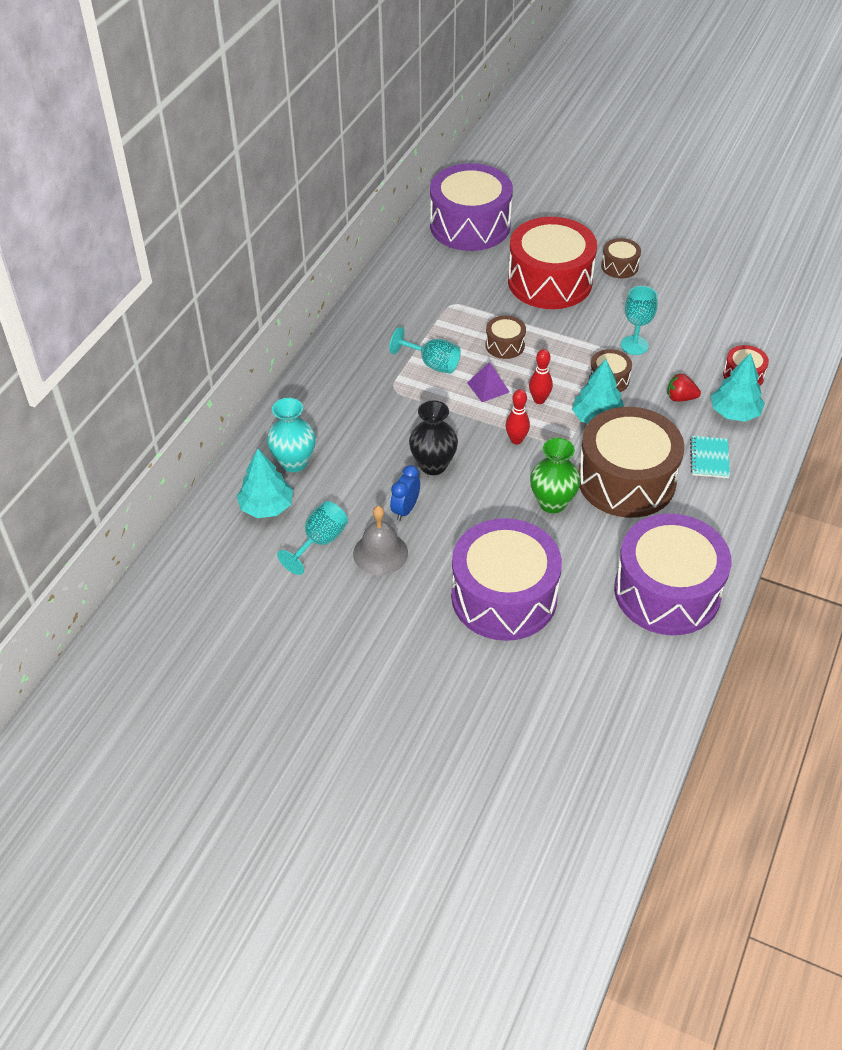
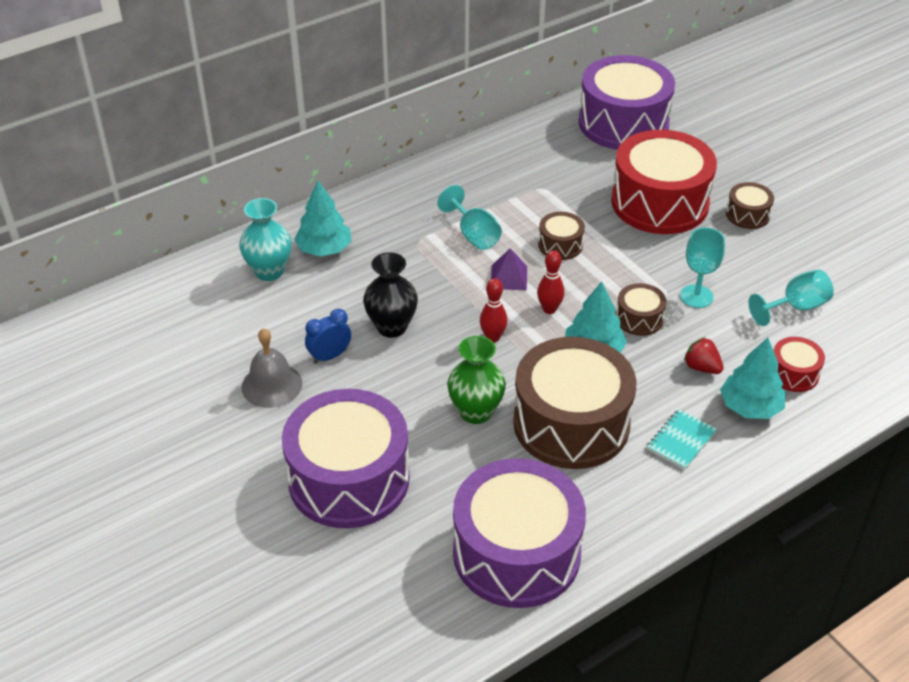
camera: 30 degrees right, 5 degrees down
(266, 507) = (211, 300): turquoise tree -> turquoise tree (324, 249)
(320, 542) = (228, 351): turquoise goblet -> turquoise goblet (795, 307)

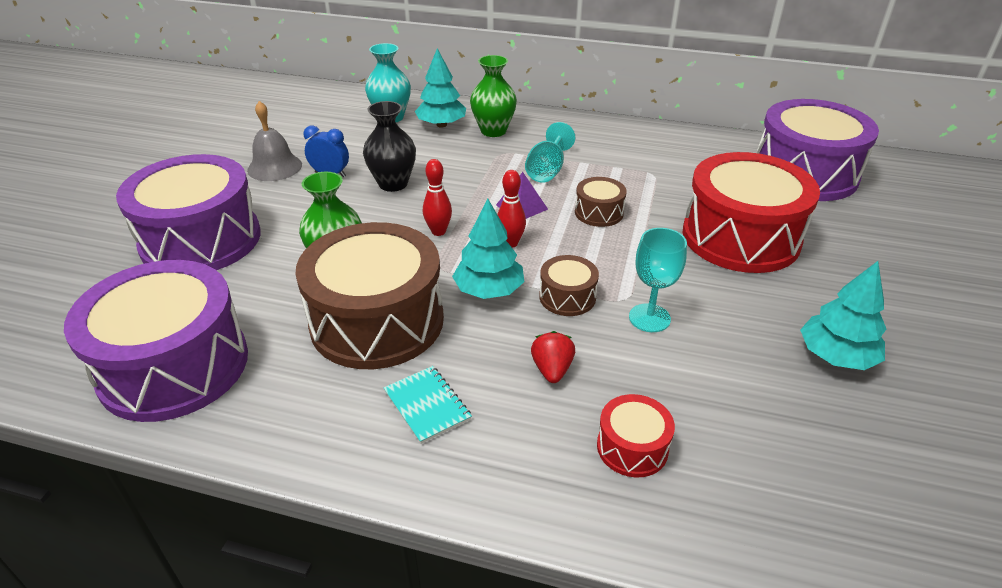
camera: 50 degrees right, 5 degrees down
(374, 226) = (493, 131): none -> green vase
(681, 440) = (427, 405): turquoise notebook -> turquoise notebook turned 60 degrees clockwise
(747, 215) = (819, 296): brown drum -> none
(750, 407) = (536, 436): turquoise tree -> turquoise tree (836, 356)
(795, 307) = (739, 397): turquoise goblet -> none

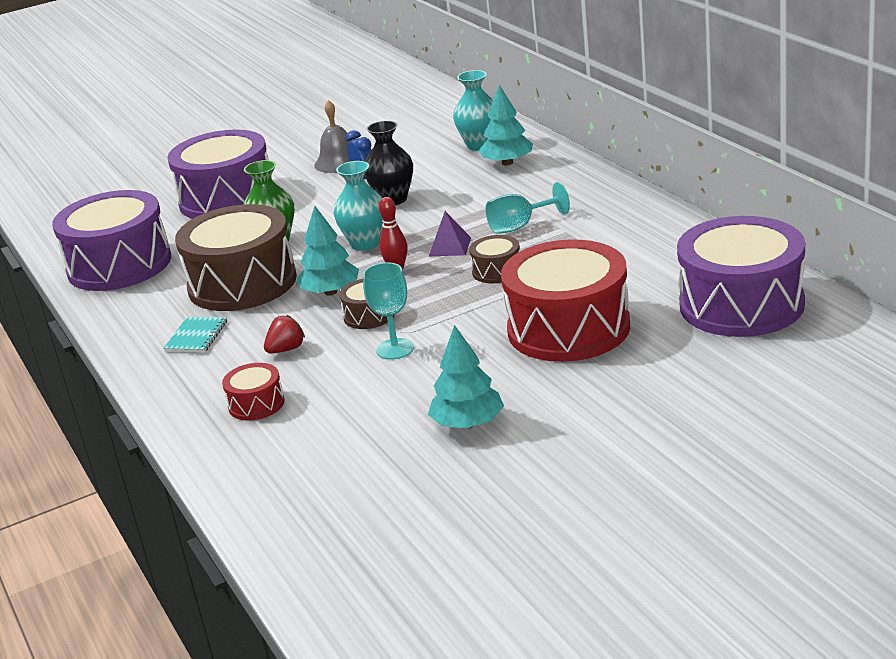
camera: 50 degrees right, 10 degrees down
(438, 231) = (365, 243): red bowling pin -> turquoise vase
(493, 131) = (538, 180): green vase -> none

